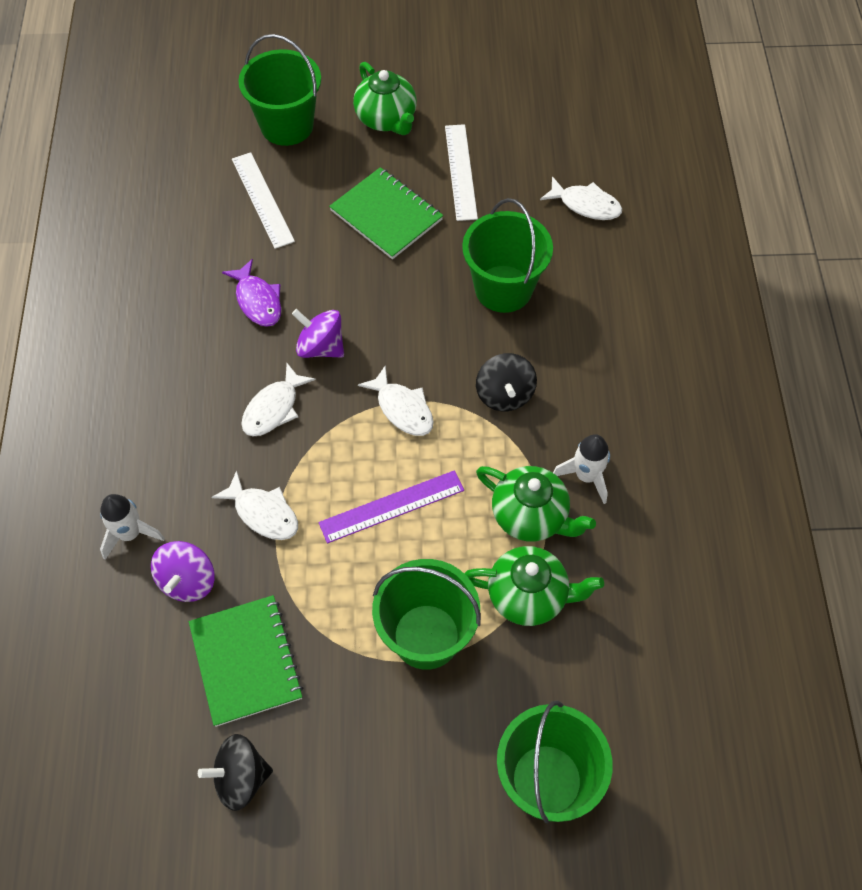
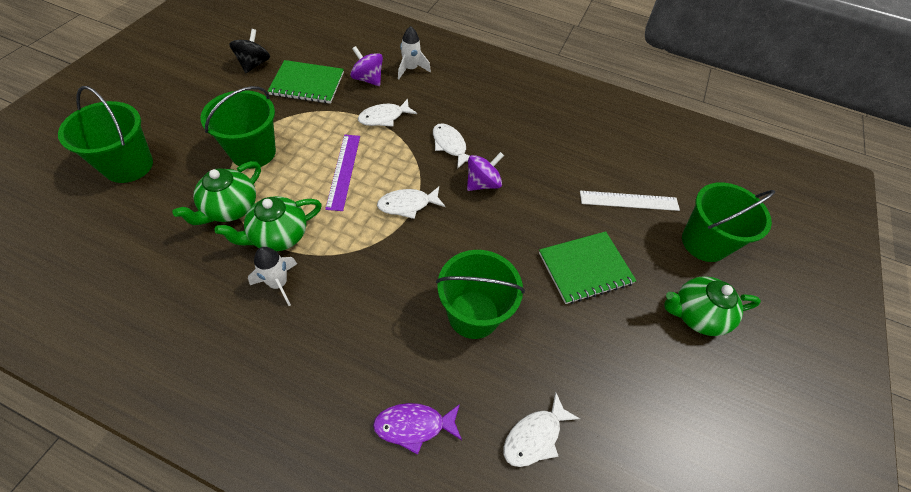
camera: 110 degrees right, 5 degrees down
(257, 300) = (538, 167): purple fish -> purple fish (414, 426)
(460, 172) = (615, 344): white ruler -> none
(504, 395) = (378, 267): black spinning top -> none

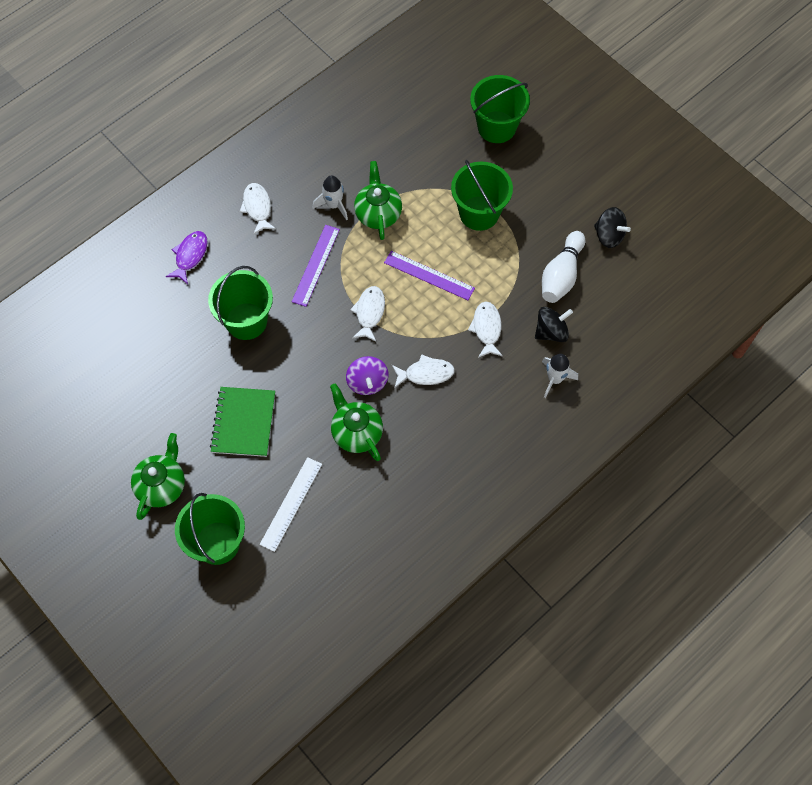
camera: 120 degrees right, 10 degrees up
(230, 208) = (420, 187): green teapot -> green teapot (356, 432)
(307, 84) = (561, 275): green notebook -> white bowling pin
(368, 79) = (551, 332): purple spinning top -> black spinning top
(370, 272) = (316, 265): none -> purple ruler
(535, 436) = (145, 322): white fish -> white fish (257, 208)

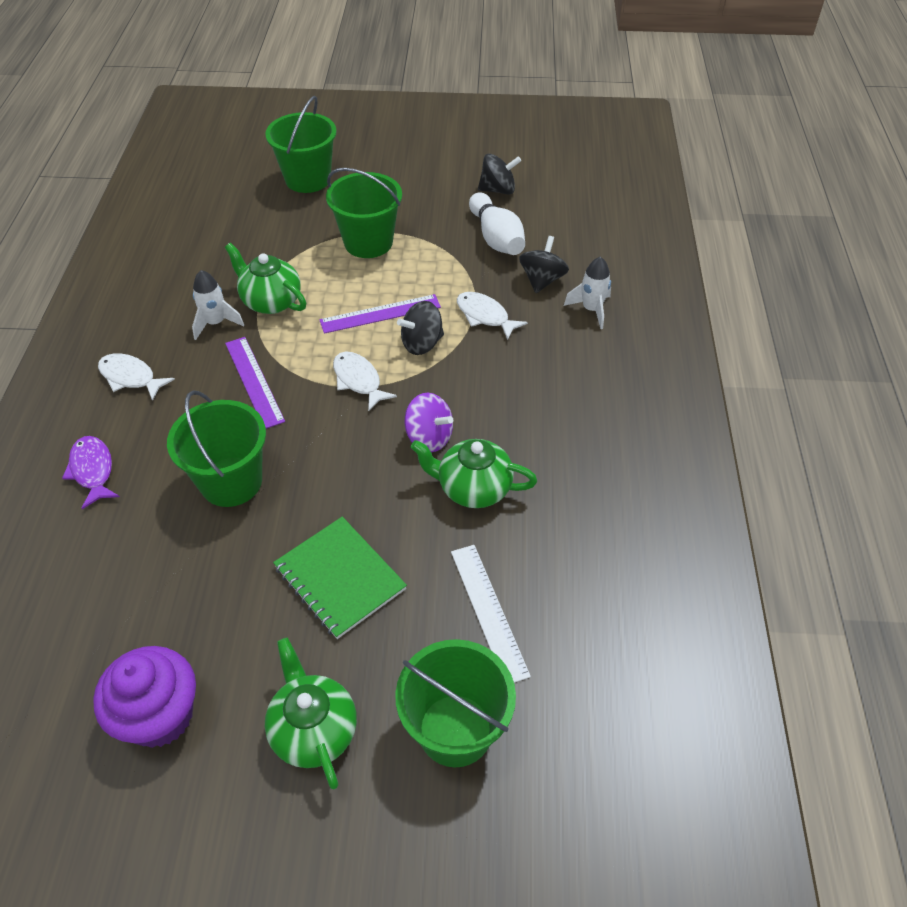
camera: 45 degrees left, 15 degrees down
(109, 419) = (160, 716): none -> purple cupcake
(425, 373) = (476, 388): white fish -> none
(429, 317) = (422, 343): none -> black spinning top

